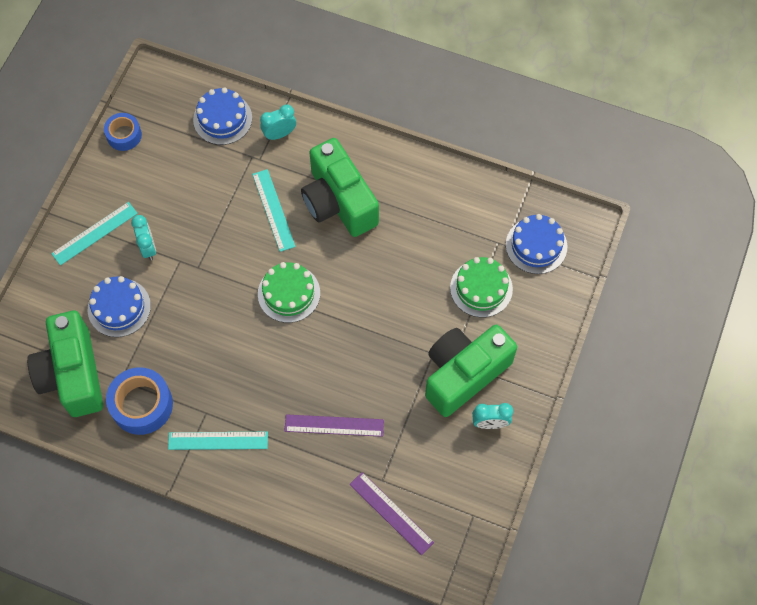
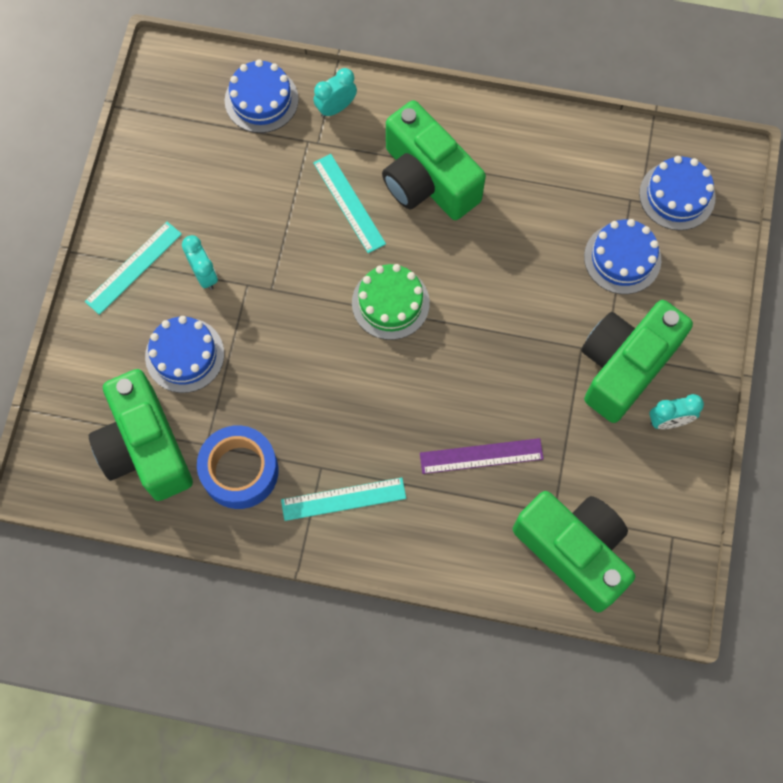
camera: 10 degrees left, 5 degrees up
(124, 135) = (143, 139): blue tape -> none
(391, 513) = (573, 551): purple ruler -> green camera
(481, 288) = (622, 258): green cake -> blue cake

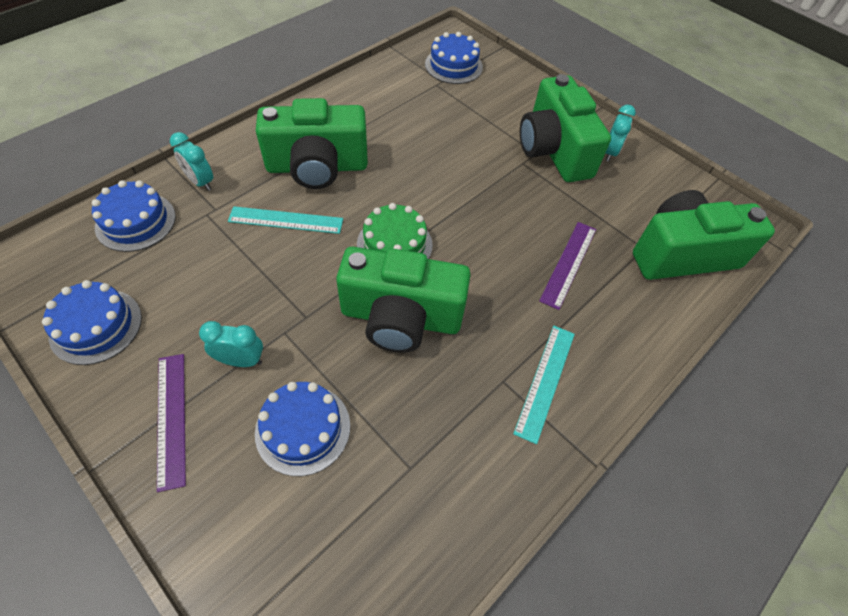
camera: 60 degrees left, 15 degrees down
(133, 267) = (171, 418): turquoise ruler -> purple ruler
(145, 447) = (368, 533): green camera -> green camera (401, 317)
(240, 471) = (460, 453): blue tape -> none
(336, 108) = (200, 182): turquoise clock -> turquoise clock turned 45 degrees counterclockwise
(622, 258) = (474, 109): blue cake -> blue cake (96, 326)

